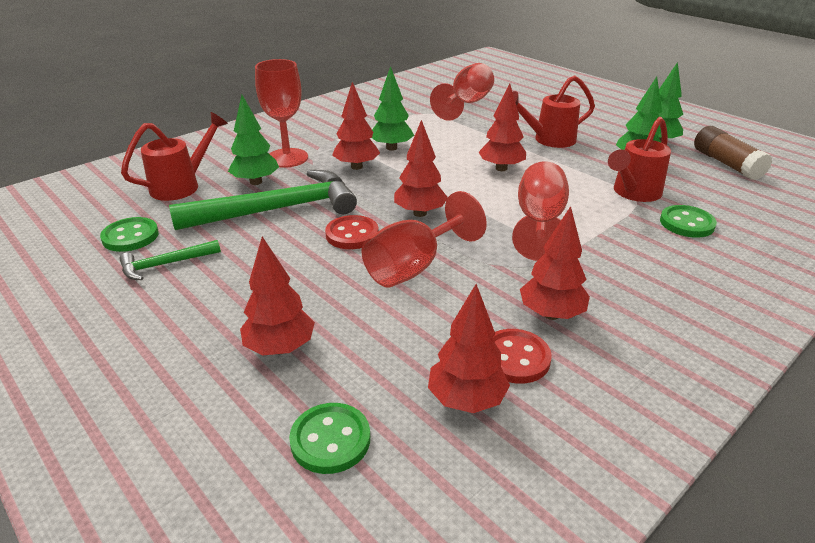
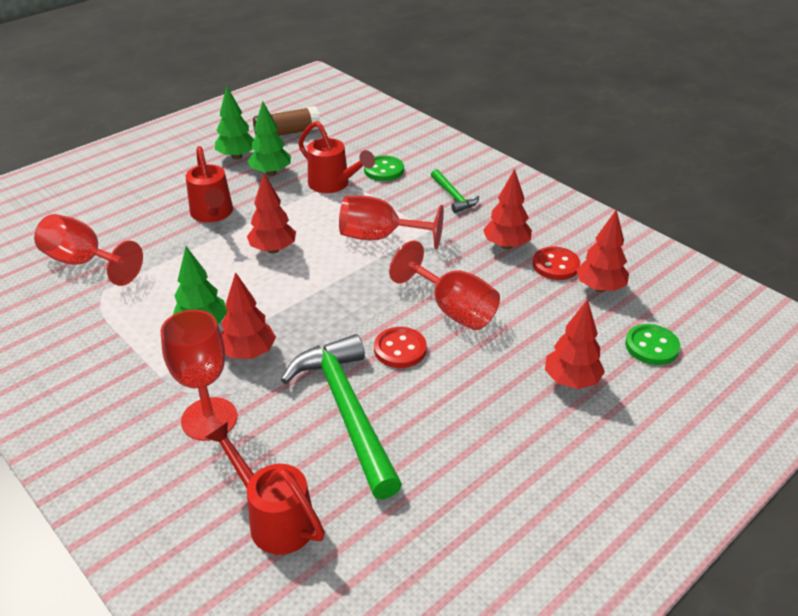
camera: 90 degrees left, 5 degrees up
(130, 236) = (405, 539): green button -> none
(165, 264) = (462, 488): green hammer -> green hammer (453, 196)
(256, 182) = (275, 441): green tree -> none
(419, 213) = (361, 305): red tree -> none

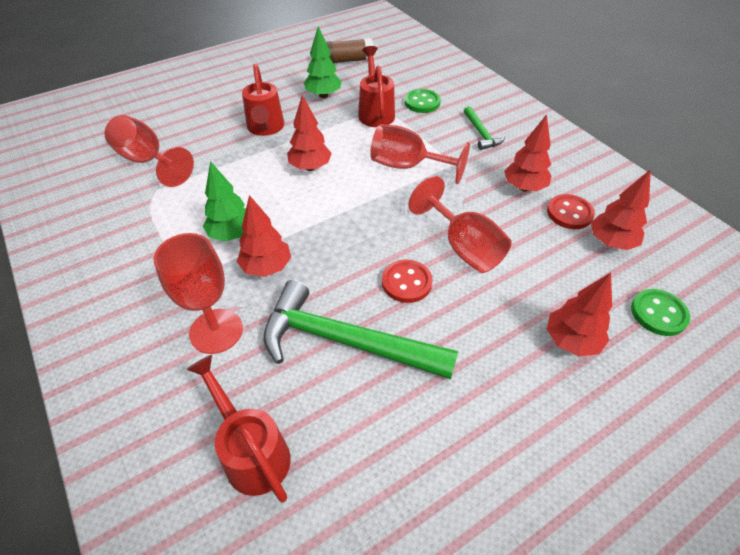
camera: 10 degrees right, 10 degrees up
(237, 156) = (298, 78): green tree -> none
(334, 185) = (375, 112): red watering can -> red watering can turned 150 degrees counterclockwise
(346, 410) = (344, 341): green hammer -> green hammer turned 60 degrees counterclockwise

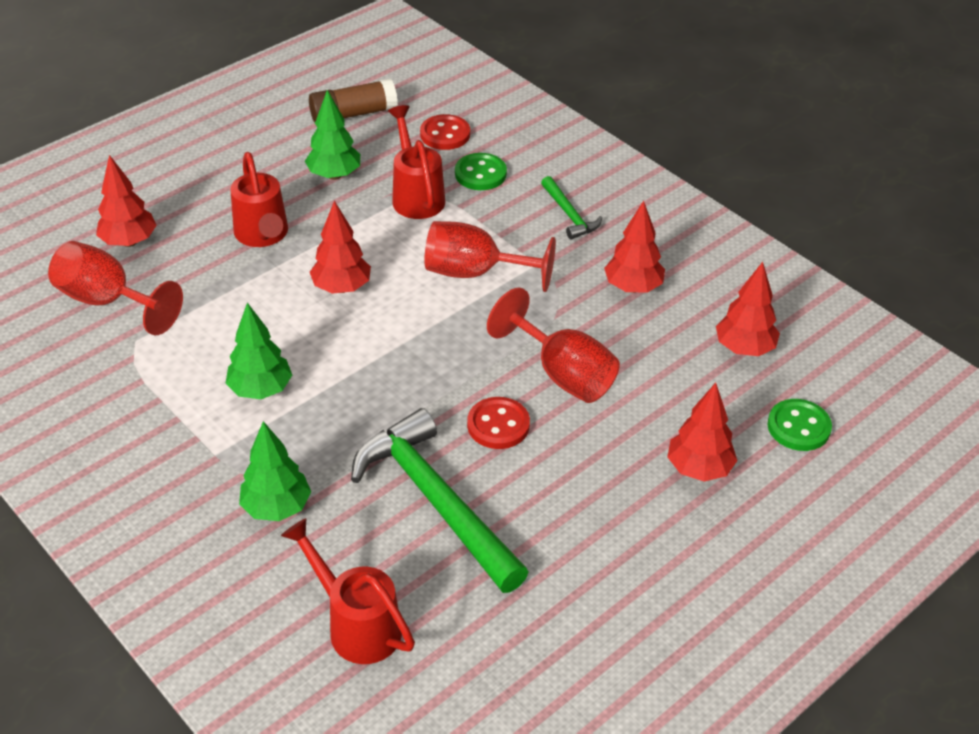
camera: 10 degrees left, 5 degrees down
(216, 331) = (277, 508): red goblet -> green tree
(267, 267) = (318, 427): red tree -> red tree (129, 242)
(344, 341) = (435, 500): green hammer -> green hammer turned 45 degrees clockwise
(569, 213) = (693, 316): red button -> red button (445, 134)

